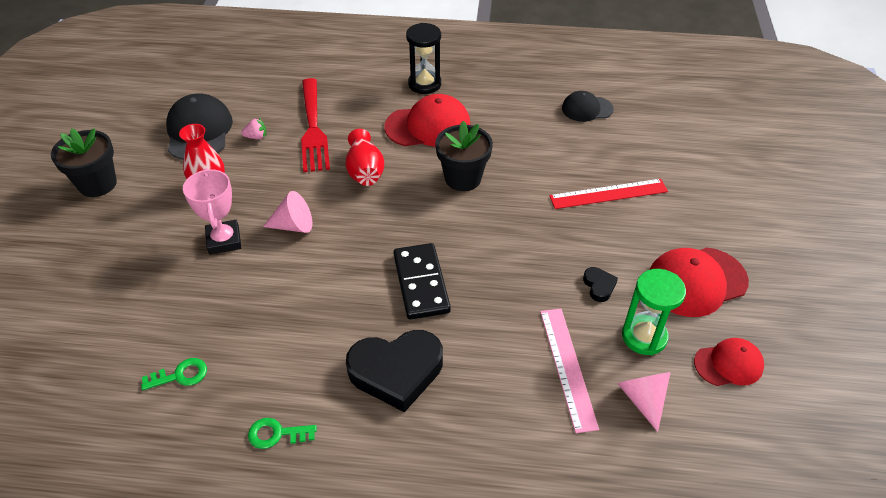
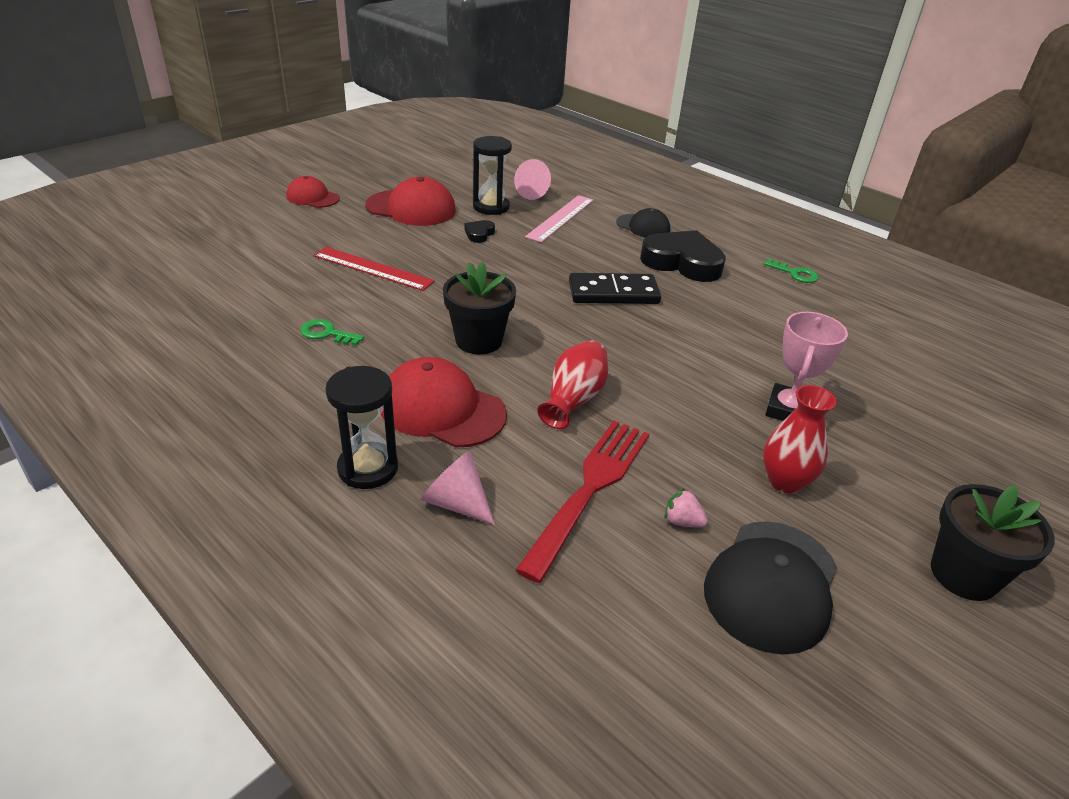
camera: 145 degrees left, 10 degrees down
(180, 375) = (866, 331): green key -> green key (327, 333)
(293, 225) = (699, 387): pink cone -> pink cone (456, 503)
(421, 283) = (613, 293): black domino -> black domino turned 60 degrees clockwise
(587, 109) = (250, 332): black cap -> black cap (643, 226)
(644, 336) = (491, 207): green hourglass -> black hourglass
(728, 364) = (462, 181): red cap -> red cap (313, 197)

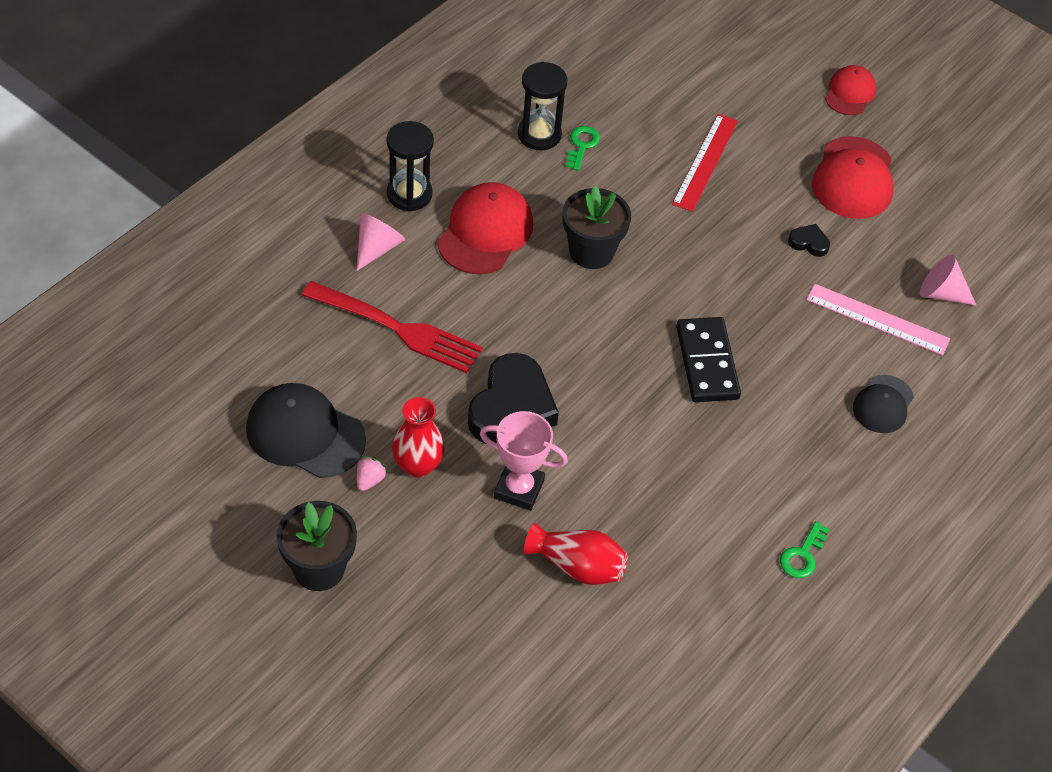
camera: 85 degrees right, 15 degrees up
(491, 207) = (883, 251): black hourglass -> black hourglass (539, 135)
(573, 399) = (511, 321): red vase -> red vase (577, 566)
(682, 262) = (797, 436): black heart -> black heart (511, 407)
(682, 521) = (366, 386): pink strawberry -> pink strawberry (369, 480)

